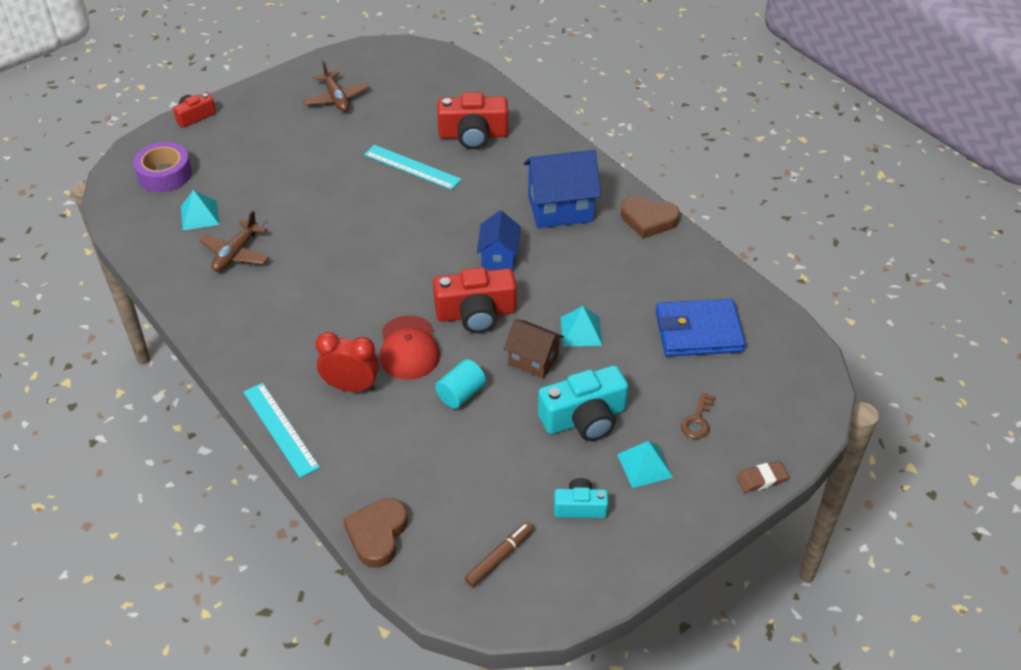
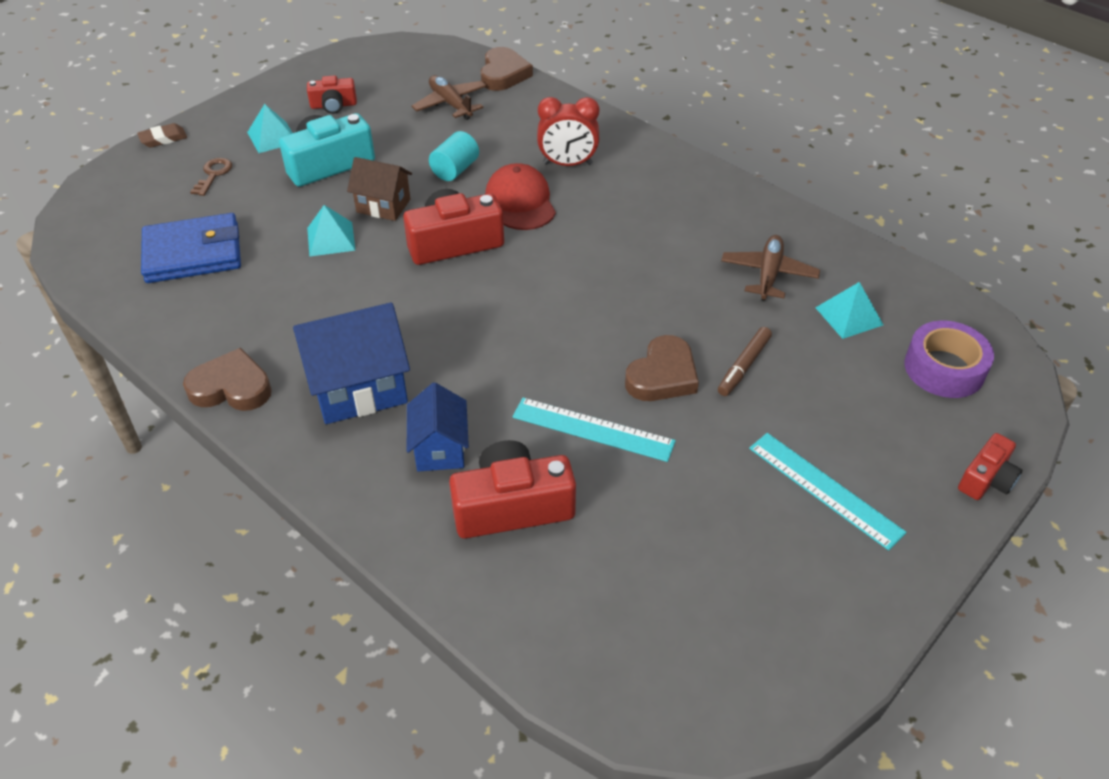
camera: 170 degrees right, 0 degrees up
(280, 429) = (619, 127): turquoise ruler -> turquoise ruler (825, 489)
(336, 98) = (777, 555): brown plane -> brown plane (451, 104)
(353, 192) = (662, 375): none -> brown heart
(499, 257) = (437, 309): blue house -> blue house (440, 449)
(499, 557) = (400, 72): brown marker -> brown marker (743, 366)
(580, 507) = (333, 105): turquoise camera -> red camera

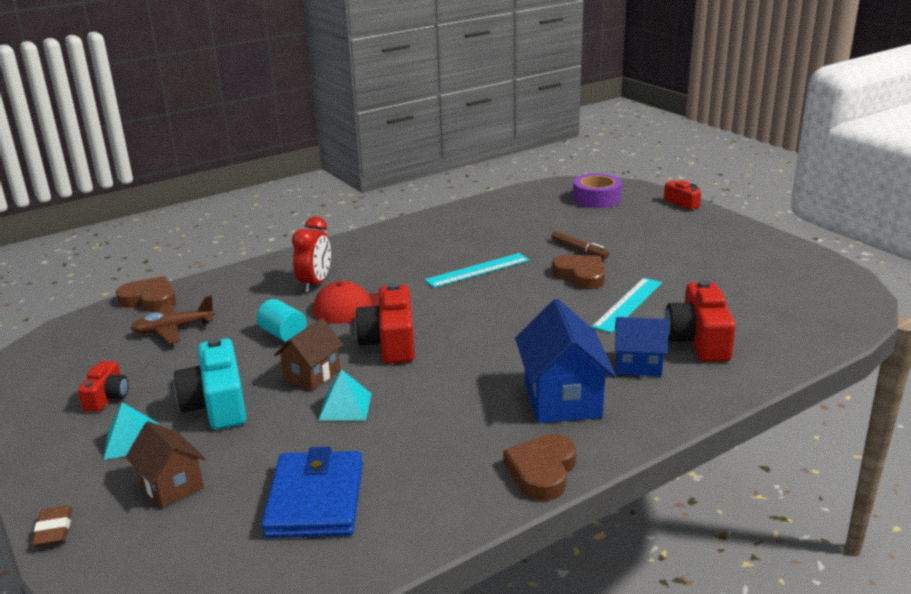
camera: 75 degrees left, 20 degrees down
(213, 174) = (171, 485): brown key -> brown house
(768, 274) = (492, 231): brown plane -> none
(825, 489) = (688, 242): turquoise ruler -> turquoise ruler (477, 270)
(849, 316) = (543, 214): turquoise pyramid -> none

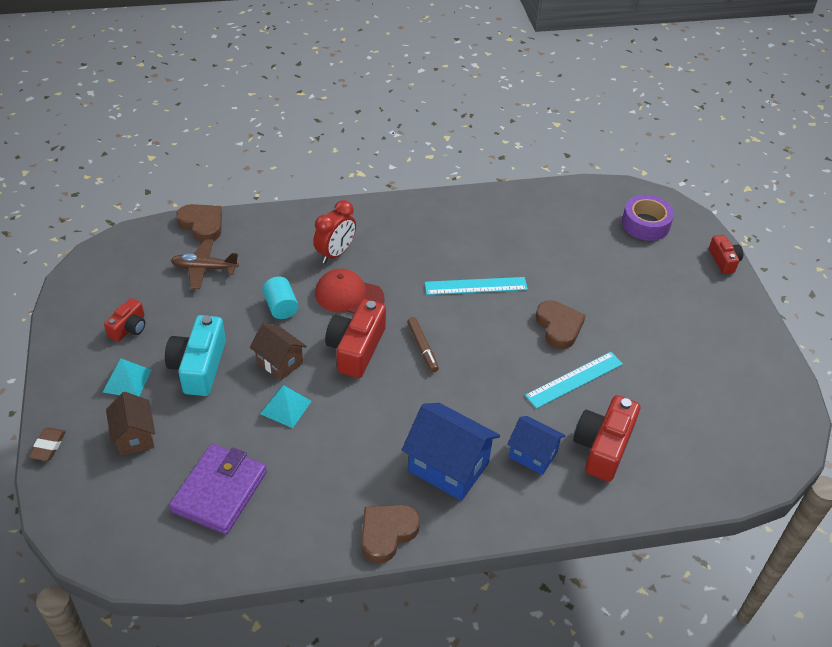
camera: 20 degrees right, 20 degrees up
(312, 375) = (279, 362): brown house -> brown house turned 75 degrees clockwise
(315, 500) = (219, 491): blue wallet -> purple wallet
(562, 399) = (448, 467): blue house -> blue house turned 75 degrees counterclockwise
(579, 249) = (580, 291): brown marker -> brown marker (422, 348)

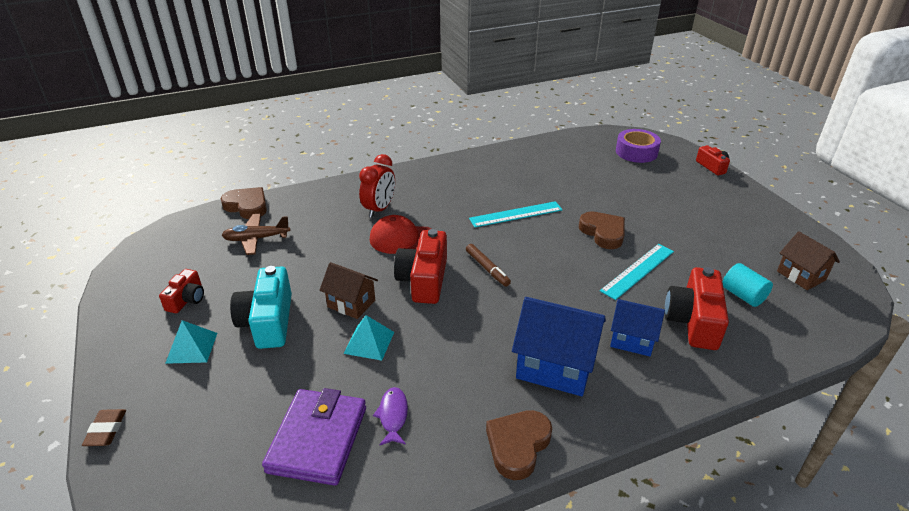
camera: 10 degrees left, 10 degrees down
(135, 436) = (208, 401): brown house -> brown house (801, 275)
(281, 307) = (340, 257): turquoise cylinder -> turquoise cylinder (743, 295)
(288, 483) = (393, 415): none -> purple fish

